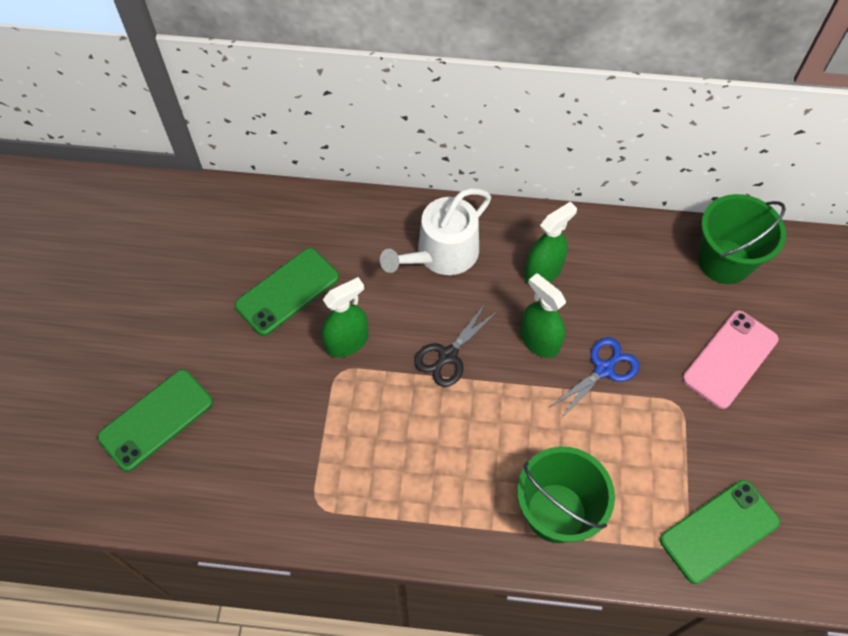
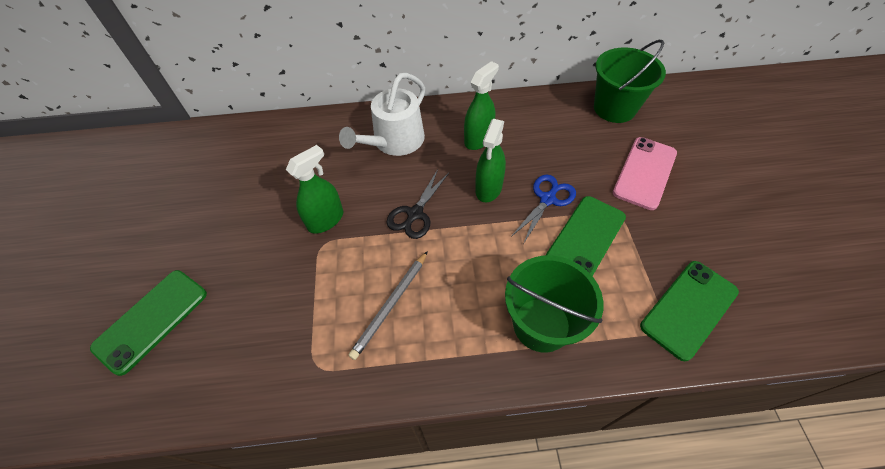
camera: 10 degrees left, 5 degrees down
(287, 291) = (268, 191): green phone -> green phone (585, 238)
(403, 457) = (391, 305): none -> grey pencil
(539, 341) = (488, 188): green spray bottle -> green spray bottle turned 105 degrees counterclockwise

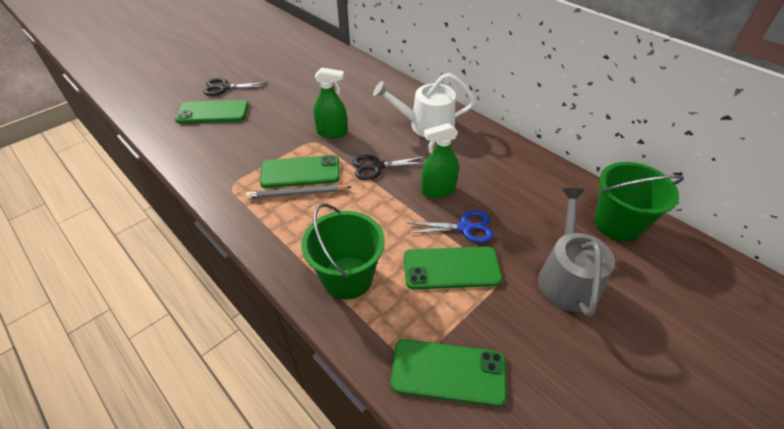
camera: 50 degrees right, 10 degrees down
(114, 281) = (224, 87): none -> black scissors
(359, 284) = (300, 172): none -> green phone
(478, 139) = (478, 162): green spray bottle -> none
(645, 173) = (567, 278): pink phone -> grey watering can

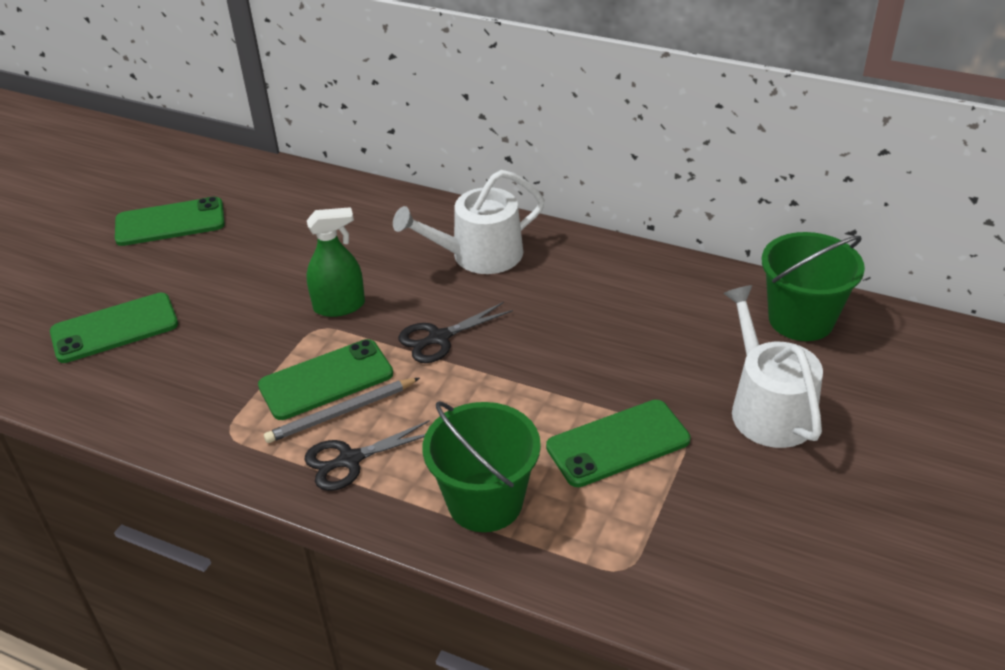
camera: 20 degrees left, 5 degrees down
(224, 87) = (106, 281): black scissors -> black scissors (350, 460)
(438, 190) = (546, 346): green spray bottle -> none
(448, 372) = (677, 568): green phone -> green phone (170, 222)
(464, 227) = (608, 385): blue scissors -> none
(567, 278) = (768, 408): grey watering can -> white watering can

